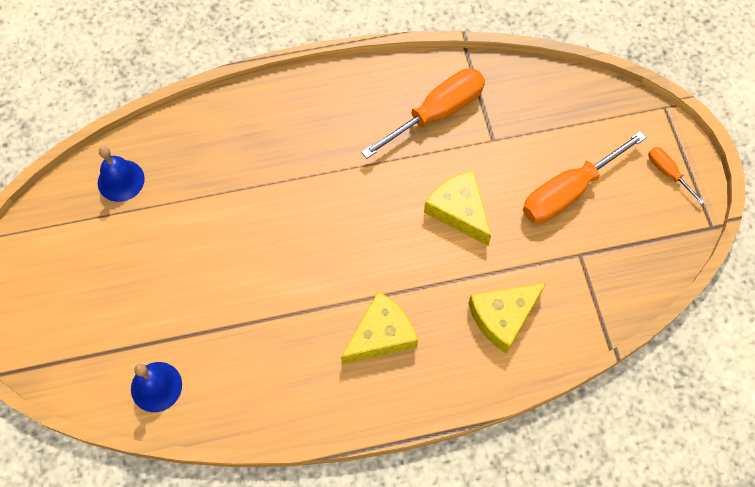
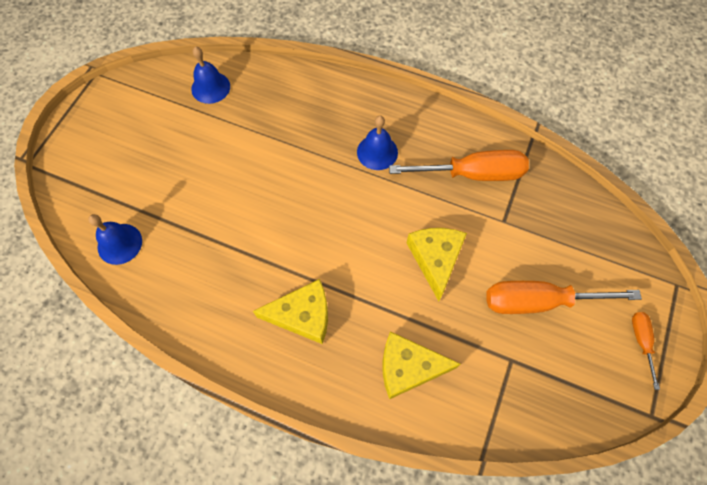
camera: 35 degrees right, 0 degrees up
(336, 145) = (377, 152): none -> blue bell

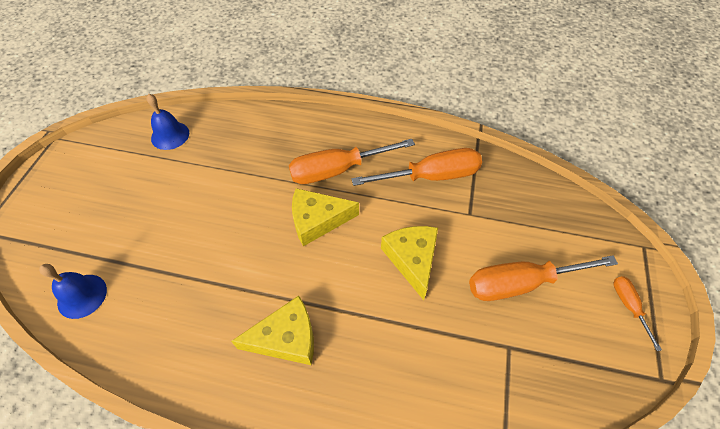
camera: 10 degrees left, 10 degrees down
(377, 152) = (338, 170): blue bell -> orange screwdriver
(408, 367) = (406, 374): yellow cheese -> yellow cheese (317, 220)

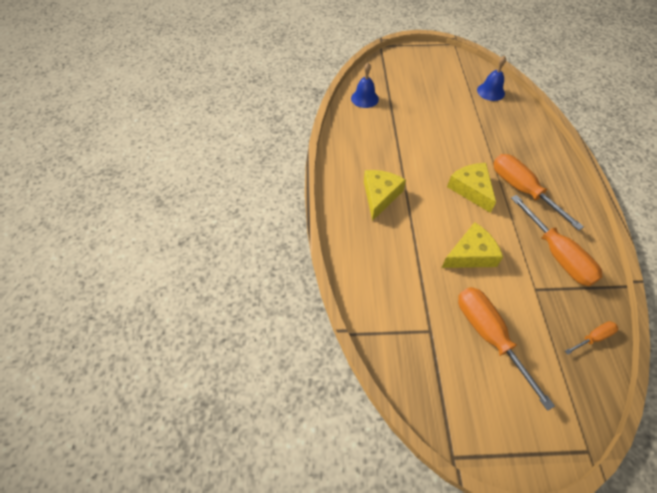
camera: 75 degrees right, 0 degrees up
(286, 338) = (380, 196): yellow cheese -> yellow cheese turned 135 degrees counterclockwise
(629, 306) = (511, 431): orange screwdriver -> orange screwdriver (593, 338)

